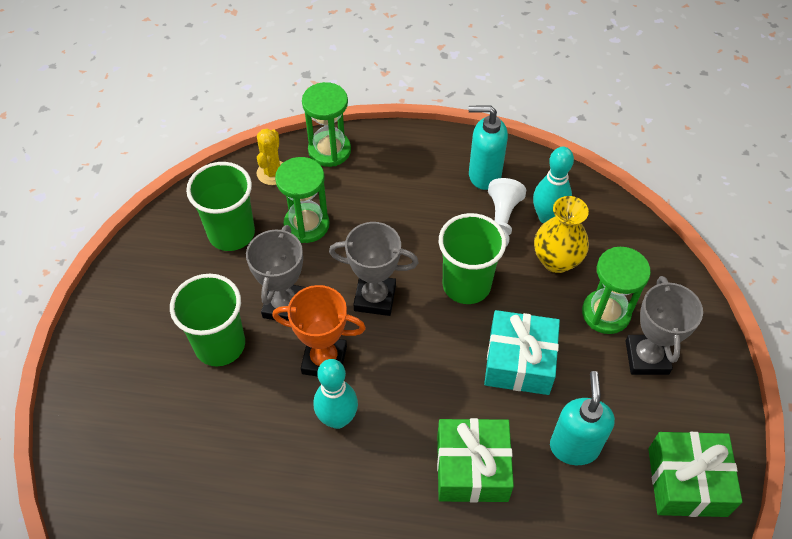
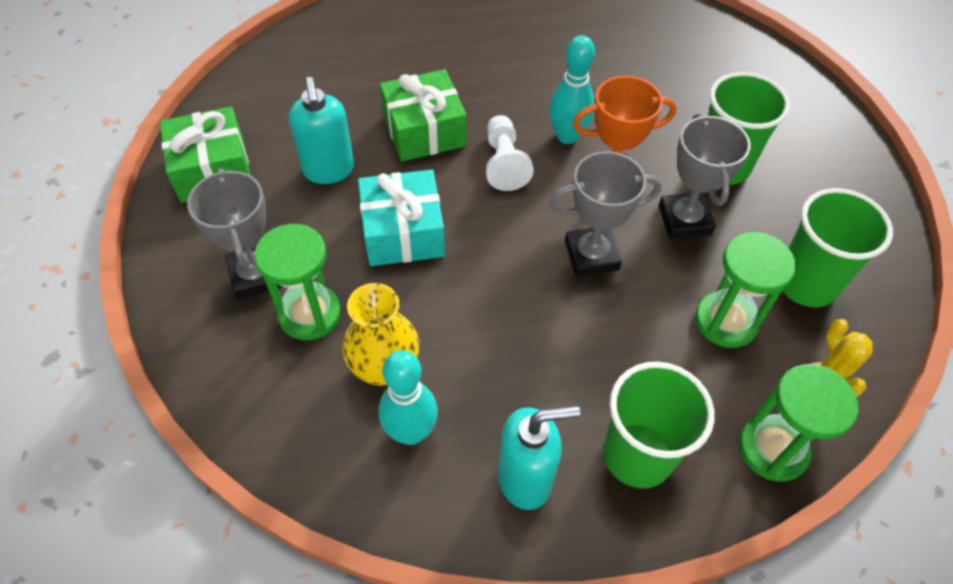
camera: 160 degrees right, 0 degrees up
(466, 285) = (491, 301): green cup -> green cup (637, 455)
(501, 222) = (475, 404): white pawn -> white pawn (504, 163)

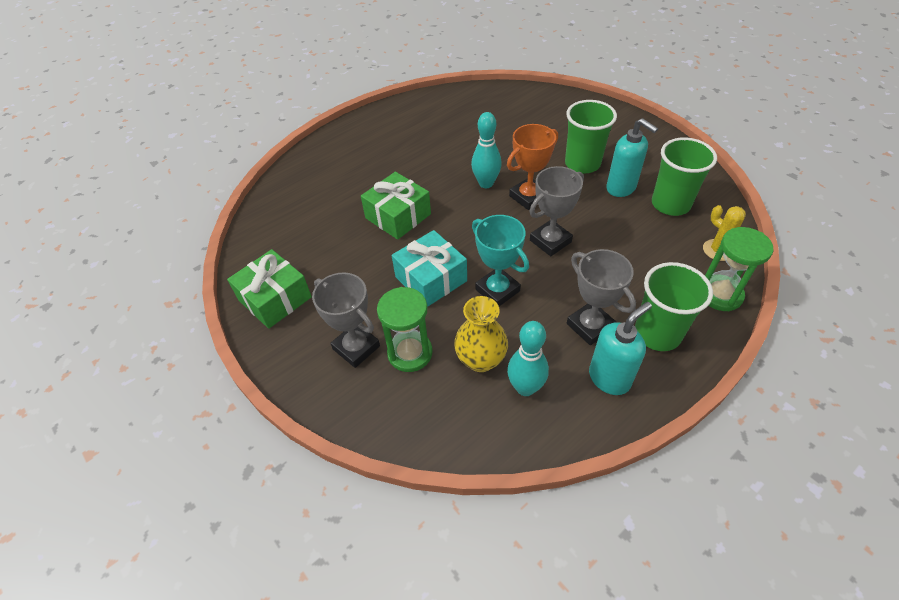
camera: 25 degrees left, 5 degrees down
(329, 170) = (355, 265): turquoise soap dispenser -> turquoise soap dispenser (621, 188)
(472, 288) = (497, 290): none -> turquoise trophy
(504, 163) = (461, 213): white pawn -> none
(684, 220) = (585, 200): grey trophy -> grey trophy (590, 326)
(726, 321) = (647, 242): green hourglass -> none

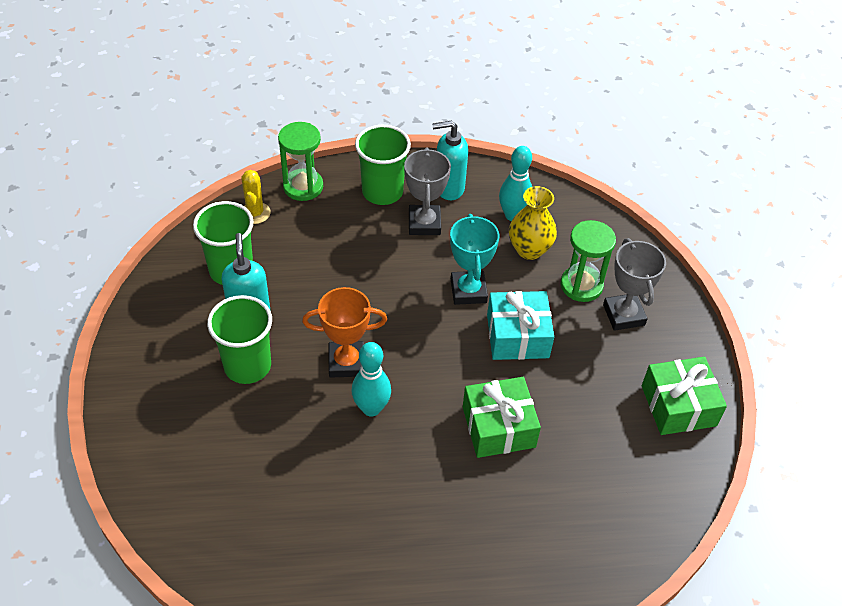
camera: 150 degrees left, 0 degrees up
(550, 241) = (378, 304): grey trophy -> none

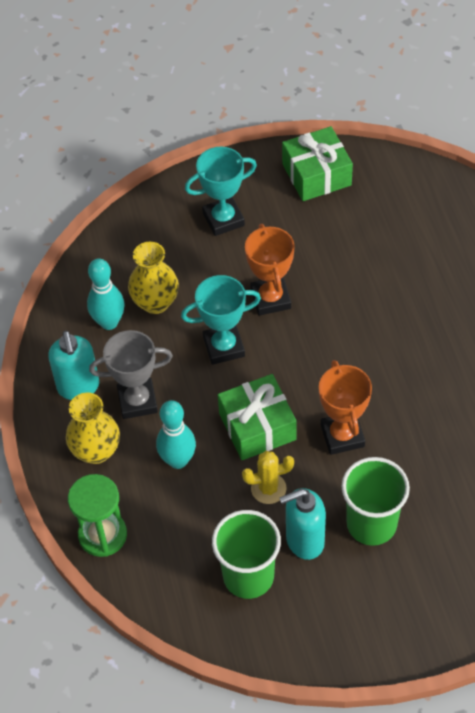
camera: 95 degrees left, 5 degrees up
(255, 213) = (155, 575): yellow cactus -> yellow cactus (268, 488)
(371, 408) = (389, 404): turquoise bowling pin -> turquoise bowling pin (178, 460)
(382, 192) = (96, 451): green cup -> yellow vase
(498, 427) = (379, 300): green gift -> green gift (257, 426)
(517, 336) = (270, 299): turquoise gift -> orange trophy
(581, 285) = (194, 255): green hourglass -> none
(623, 315) = (223, 219): grey trophy -> turquoise trophy

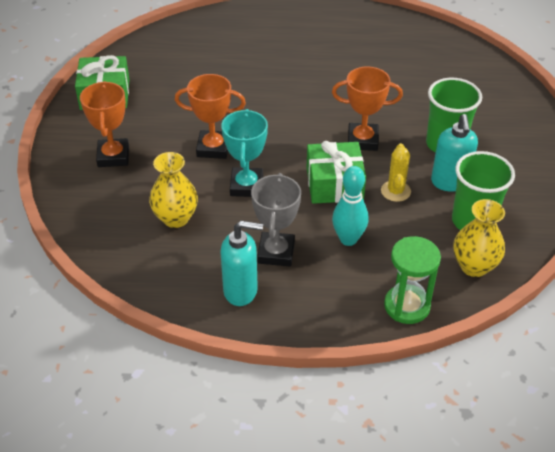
camera: 75 degrees left, 10 degrees down
(96, 451) = (316, 292): yellow vase -> yellow vase (474, 266)
(109, 322) = (180, 254): turquoise bowling pin -> none
(223, 219) = (113, 156): turquoise trophy -> orange trophy

